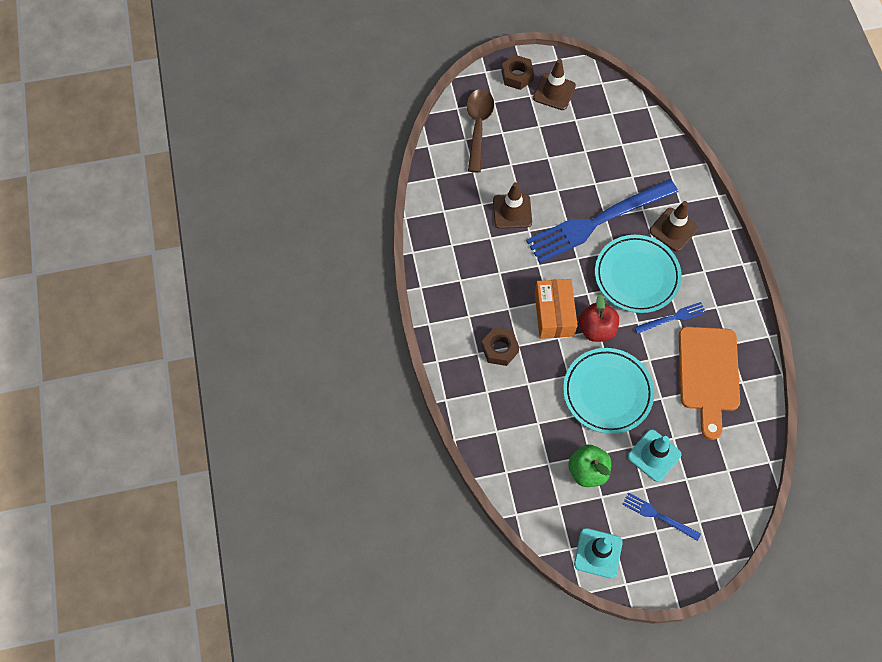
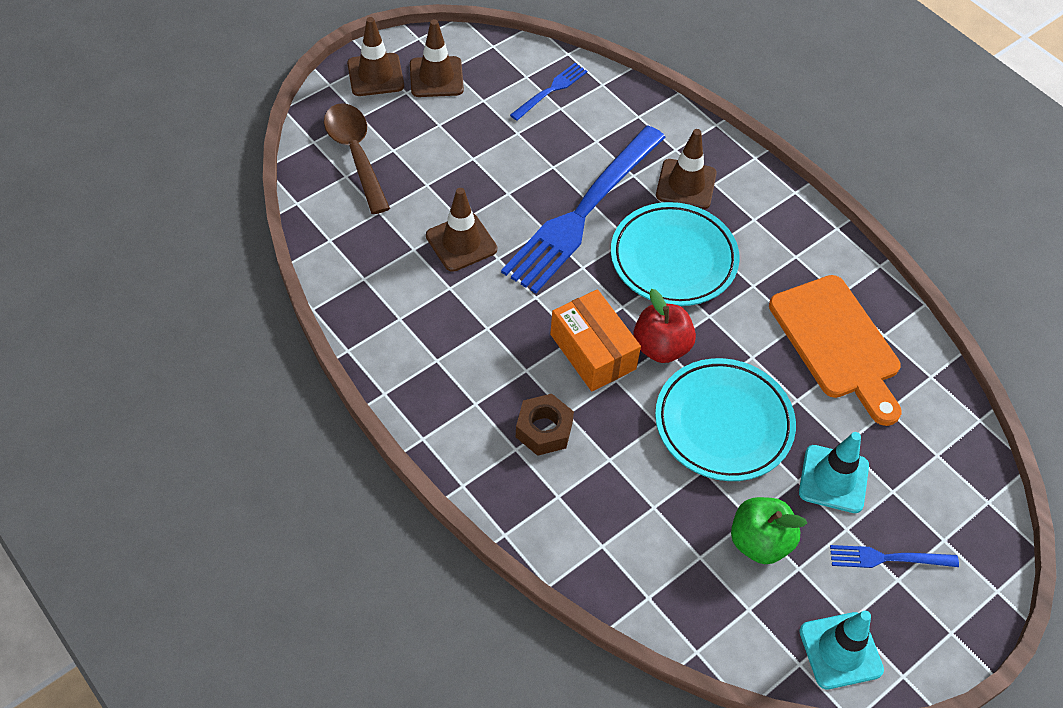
camera: 30 degrees left, 10 degrees down
(517, 76) = (375, 75): brown nut -> brown traffic cone
(672, 318) = (750, 292): blue fork -> blue fork (551, 90)

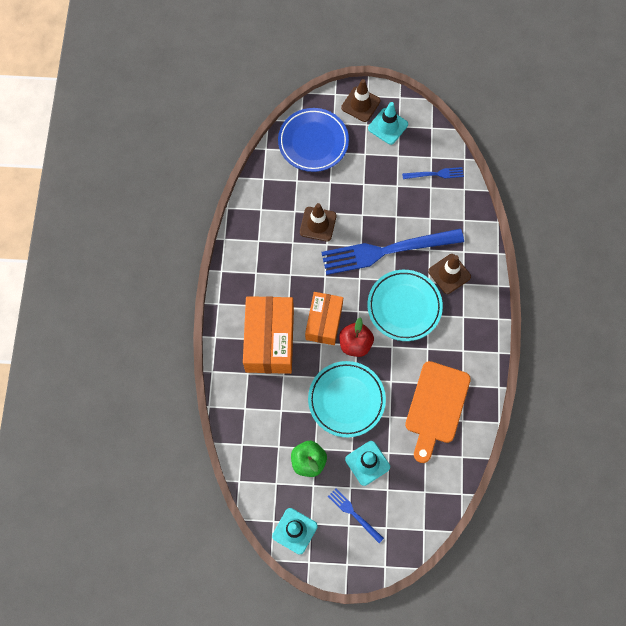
camera: 45 degrees right, 15 degrees up
(355, 154) = (313, 142): brown spoon -> blue plate
(436, 77) = (388, 126): brown traffic cone -> turquoise traffic cone
(544, 430) = (269, 340): brown nut -> orange box

